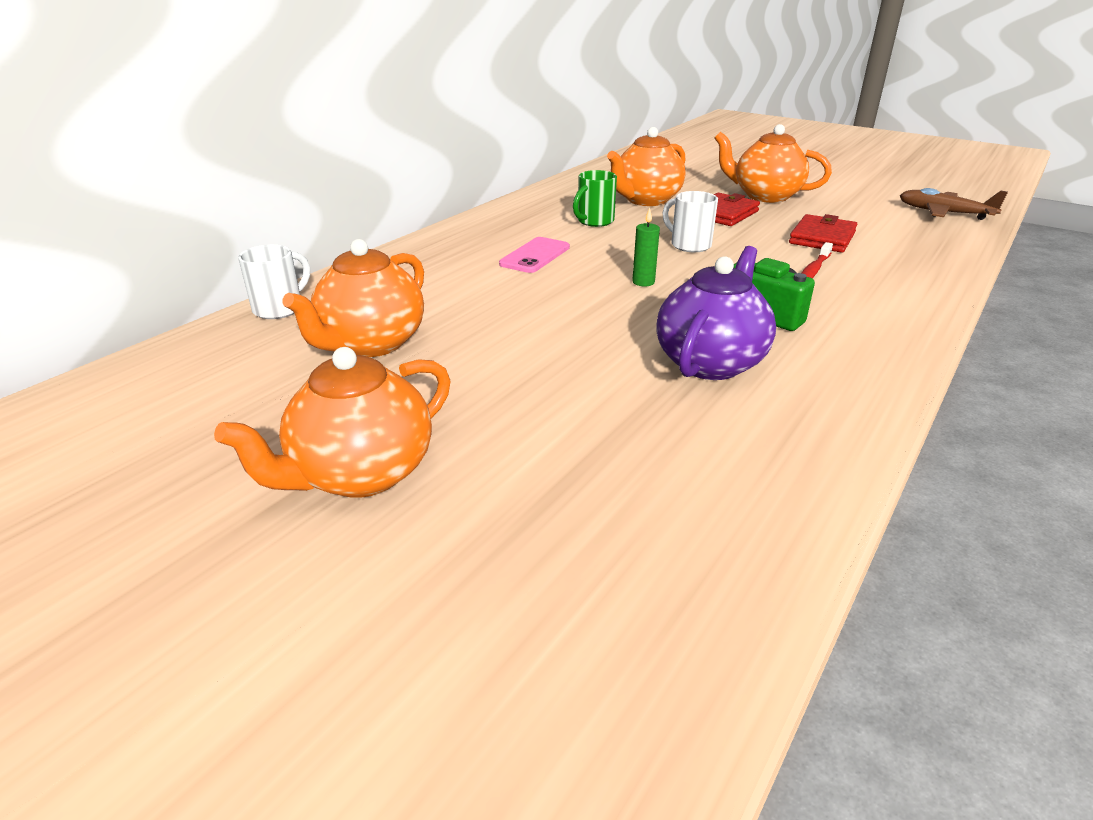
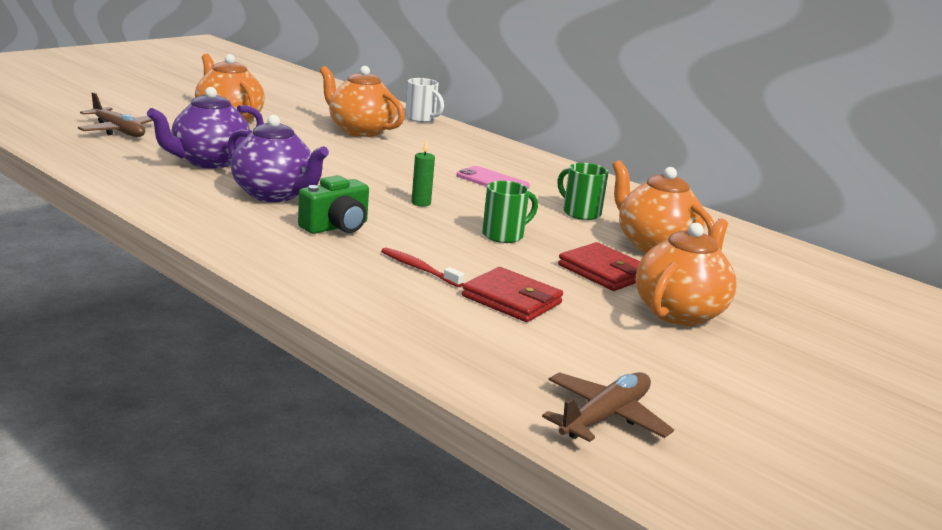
camera: 95 degrees right, 10 degrees down
(521, 603) = (118, 131): none -> brown plane
(627, 438) = (209, 162): none -> purple teapot
(689, 245) = (504, 235): white mug -> green mug

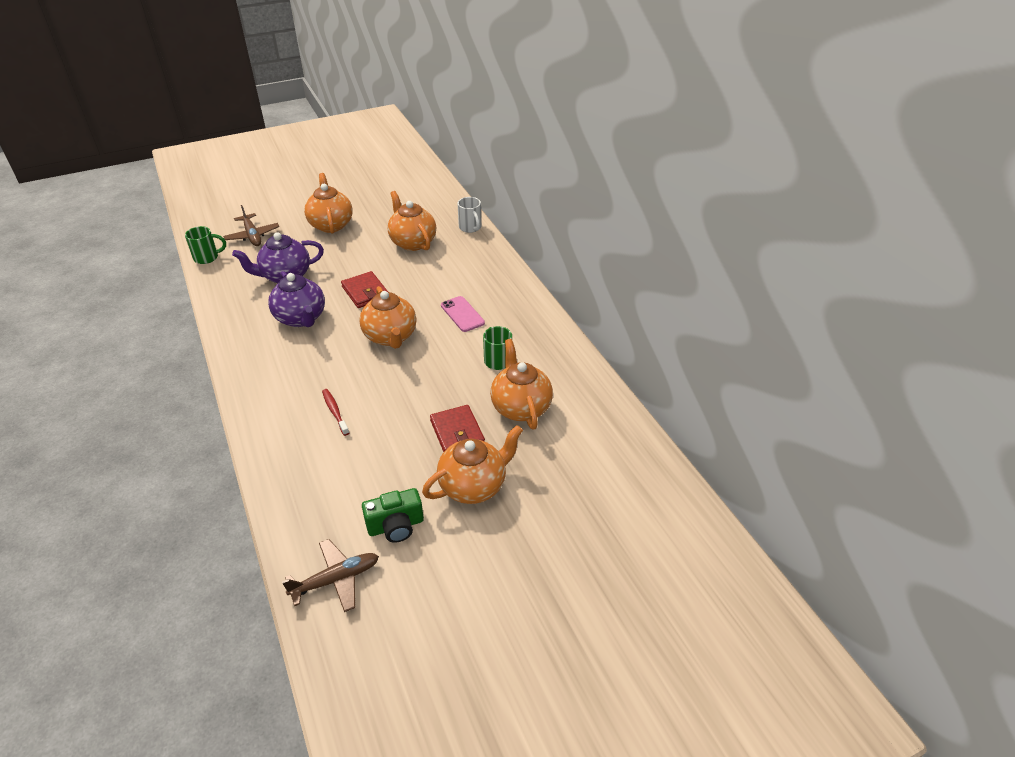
camera: 25 degrees right, 20 degrees up
(336, 227) = (315, 359): green camera -> green camera (396, 526)
(421, 203) = (390, 337): green candle -> orange teapot
(504, 235) = (420, 381): green mug -> green mug (207, 257)
(512, 300) = (369, 454): red wallet -> red wallet (365, 292)

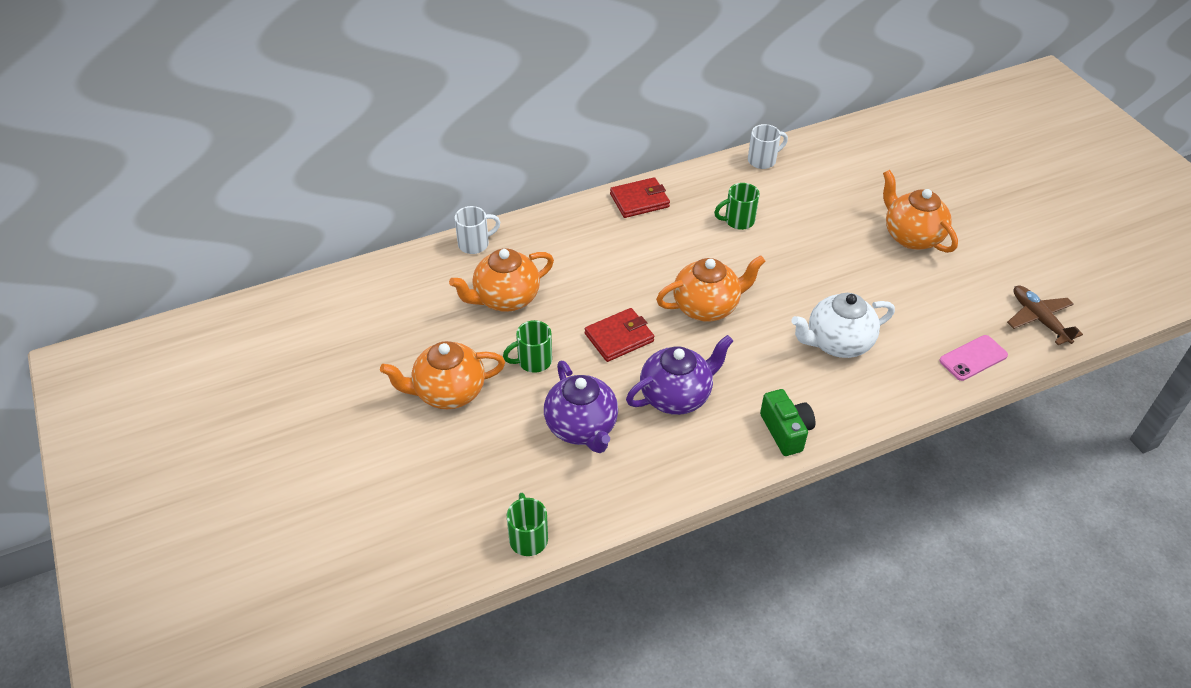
camera: 90 degrees left, 5 degrees up
(252, 235) = (469, 488): brown plane -> none
(335, 411) = (837, 343): red toothbrush -> white teapot
(350, 255) = (533, 361): none -> green mug
(396, 526) = (971, 285): green camera -> green camera (786, 431)
(457, 432) = (848, 248): red wallet -> red wallet (639, 200)
(462, 314) = (661, 248): pink phone -> pink phone (973, 358)
(520, 407) = (804, 206): orange teapot -> none
(589, 382) = (763, 160): none -> white mug

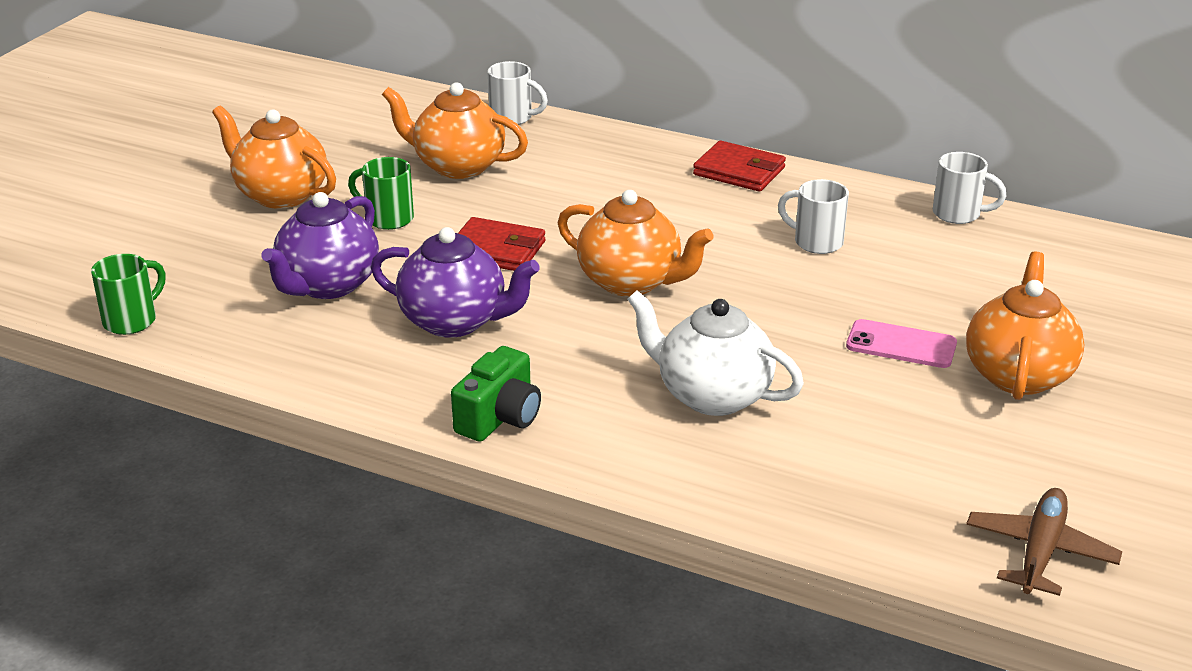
camera: 50 degrees right, 15 degrees down
(738, 221) = (816, 242): green mug -> white mug
(973, 358) = (857, 518): pink phone -> pink phone (901, 345)

